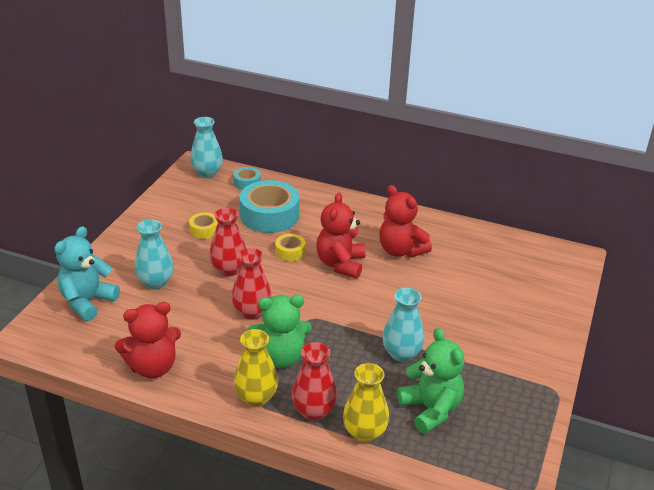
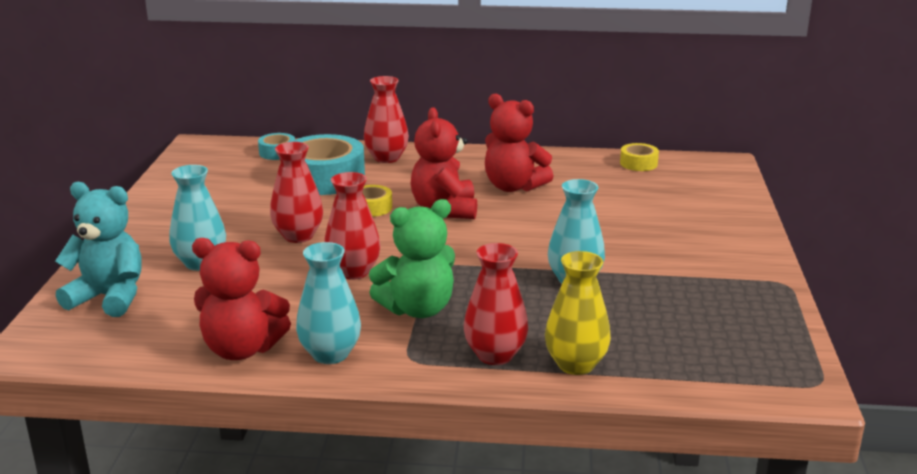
camera: 15 degrees left, 10 degrees down
(87, 302) = (109, 297): turquoise teddy bear -> turquoise teddy bear turned 90 degrees clockwise
(152, 367) = (242, 349): red teddy bear -> red teddy bear turned 45 degrees clockwise
(204, 230) = (243, 203): yellow tape -> yellow tape (638, 163)
(207, 173) = (218, 150): turquoise vase -> turquoise vase (330, 354)
(256, 397) = (408, 355): yellow vase -> none
(322, 203) = (386, 158): none -> red vase
(430, 409) = (645, 326): green teddy bear -> none

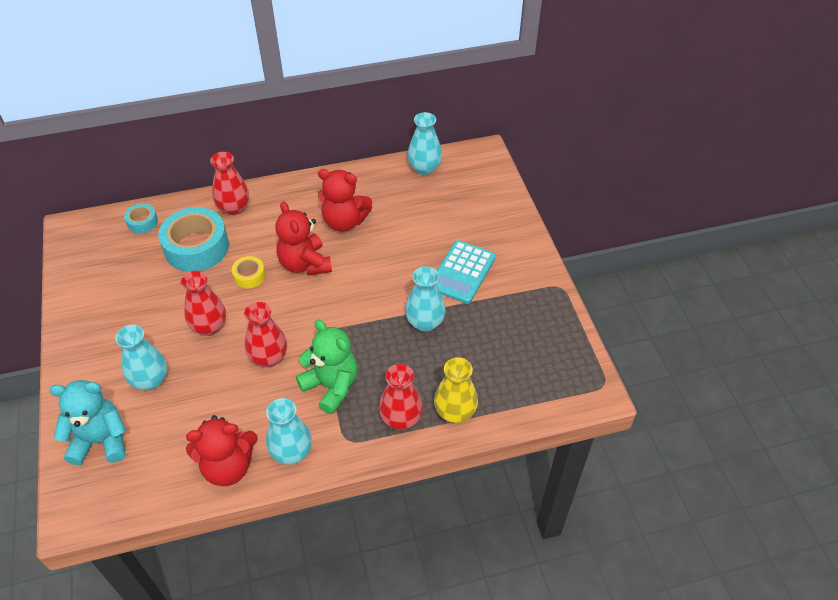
camera: 20 degrees left, 25 degrees up
(417, 309) = (331, 386): green teddy bear -> green teddy bear turned 90 degrees counterclockwise
(638, 163) = (424, 168): yellow tape -> turquoise vase
(648, 248) = (462, 272): none -> turquoise calculator

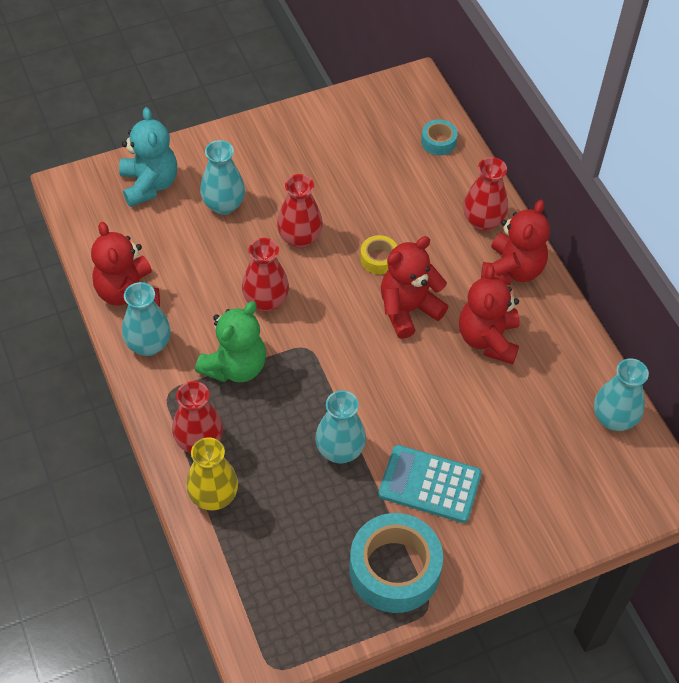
camera: 80 degrees right, 5 degrees up
(196, 247) = (411, 200): turquoise tape -> turquoise tape (394, 569)
(286, 198) = (512, 270): none -> red teddy bear

